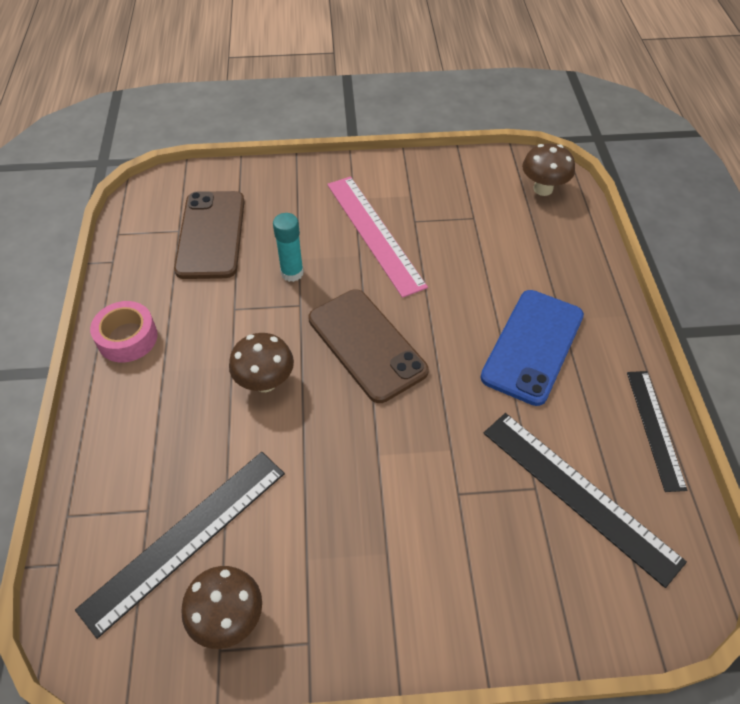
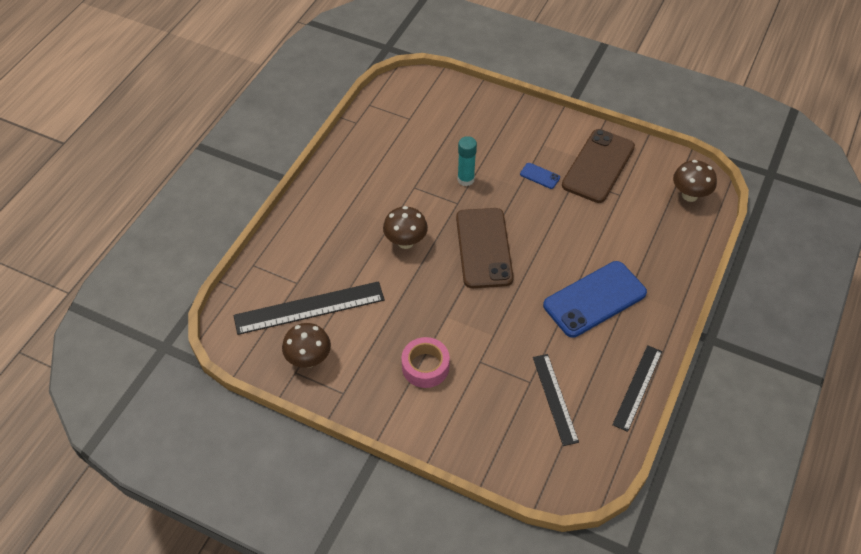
camera: 30 degrees right, 0 degrees up
(127, 338) = (339, 177): pink tape -> pink tape (425, 367)
(211, 235) = (429, 130): brown phone -> brown phone (598, 166)
(374, 233) = (539, 176): pink ruler -> blue phone
(578, 494) = (555, 399): black ruler -> black ruler, size x0.65

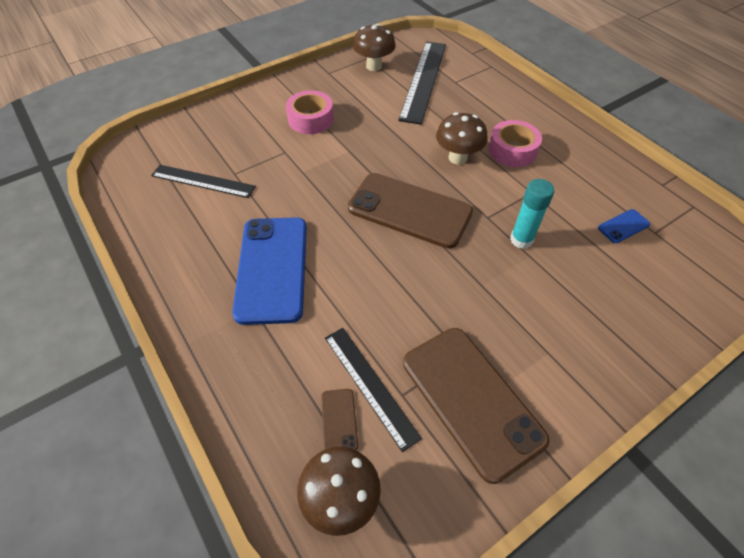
camera: 120 degrees right, 0 degrees up
(373, 212) = (512, 150): none -> pink tape
(539, 176) = (489, 316): blue phone -> blue phone (623, 226)
(637, 387) = (149, 245): black ruler -> black ruler (370, 385)
(656, 214) = (339, 421): none -> brown phone

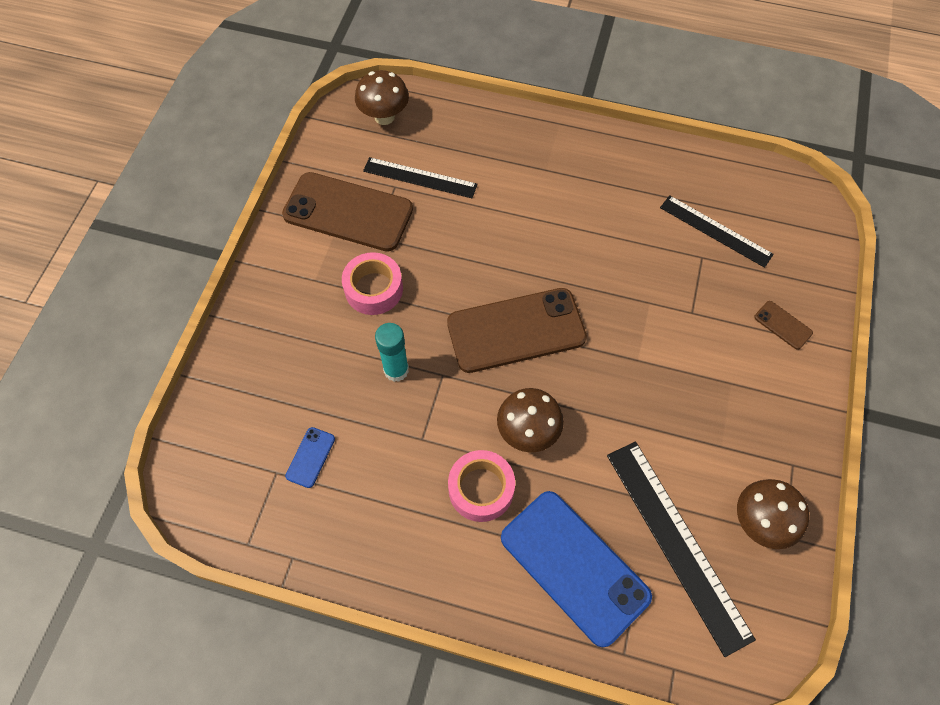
camera: 140 degrees right, 10 degrees up
(203, 181) = (715, 231): black ruler -> black ruler turned 60 degrees clockwise
(272, 269) = (566, 202): blue phone -> blue phone (574, 567)
(311, 119) = (720, 372): pink tape -> pink tape (373, 289)
(339, 421) = (420, 148): brown phone -> brown phone (783, 325)

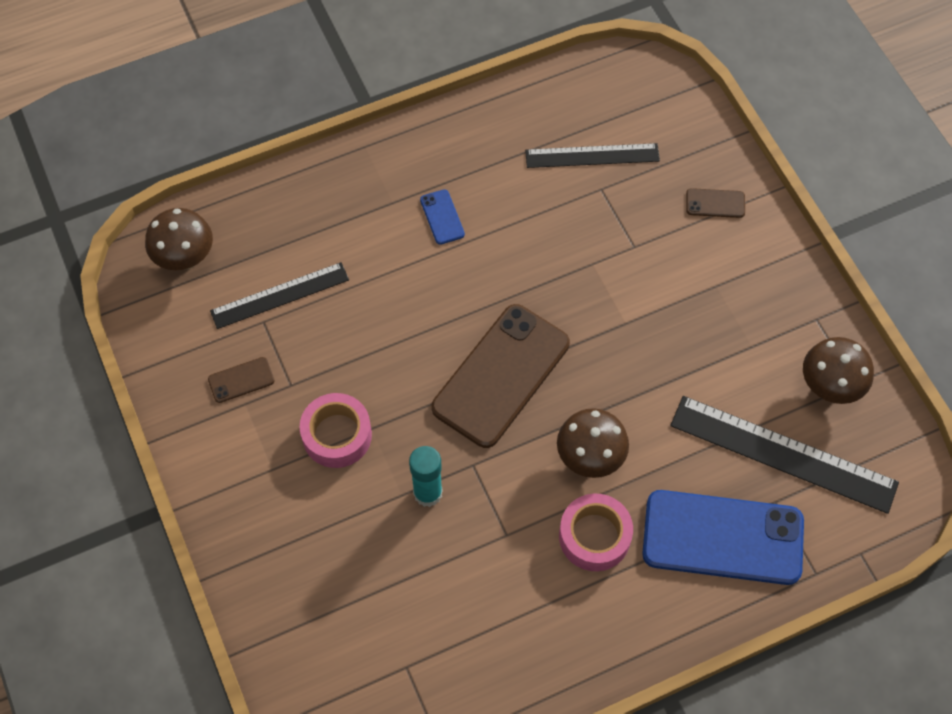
camera: 40 degrees left, 0 degrees up
(310, 457) = (424, 629): blue phone -> blue phone (442, 217)
(348, 212) = (241, 380): brown phone -> brown phone, size x0.42

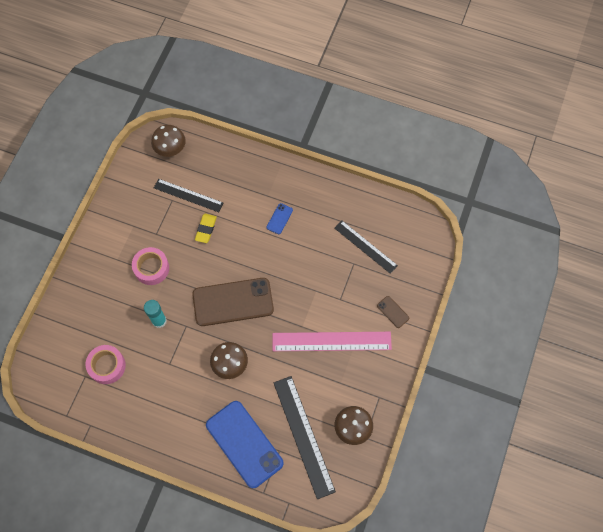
camera: 45 degrees right, 5 degrees up
(241, 380) = (141, 215): brown phone -> none
(356, 317) = (206, 229): none -> yellow eraser
(594, 536) = (199, 396): pink tape -> pink tape (107, 366)
(683, 306) = (331, 341): none -> pink ruler

